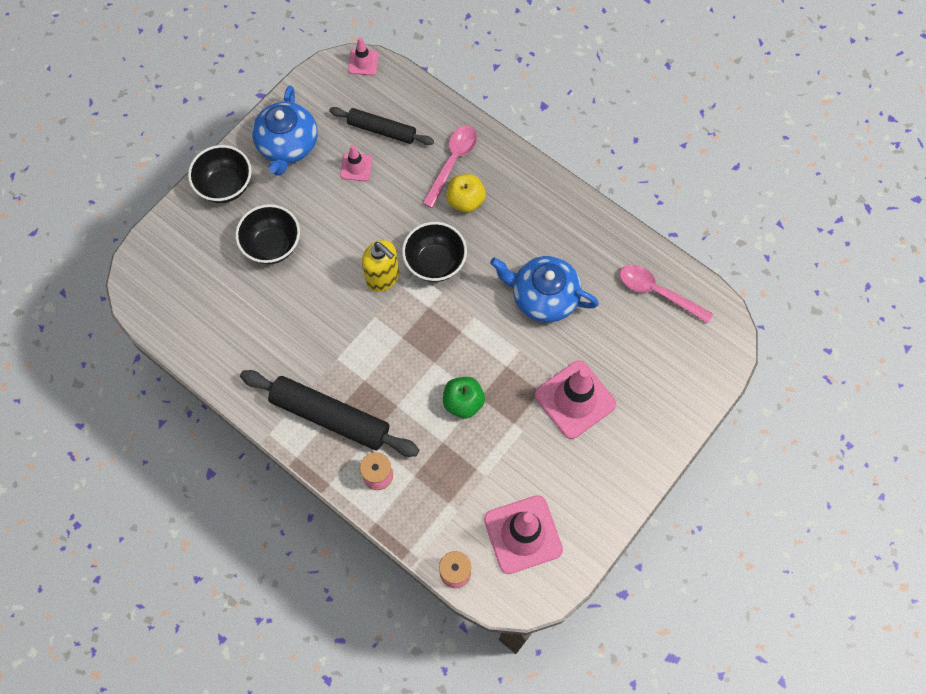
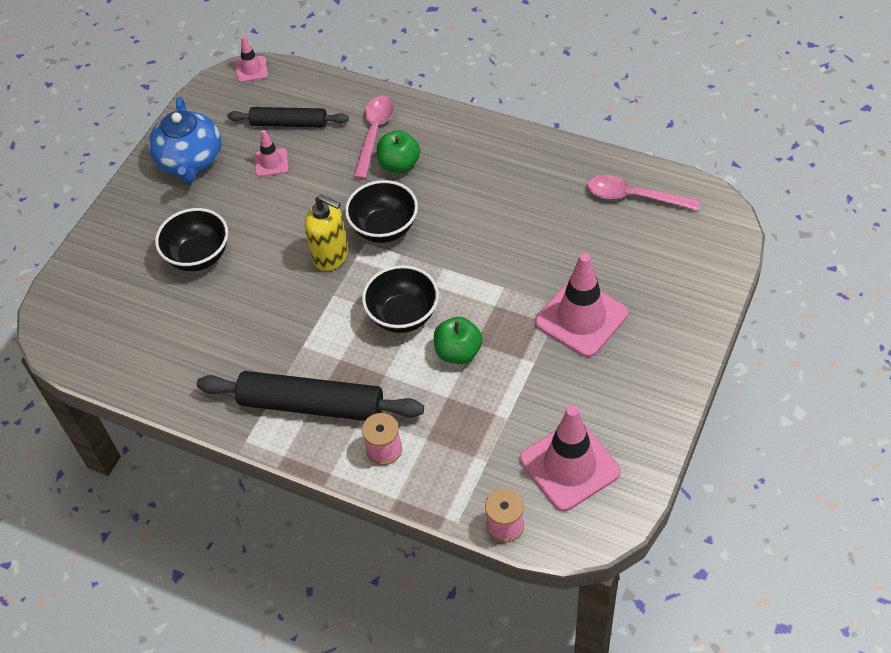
camera: 10 degrees left, 15 degrees down
(225, 186) = (131, 214): black bowl -> black bowl (403, 315)
(465, 201) = (399, 164): yellow apple -> green apple
(543, 297) = (513, 231): blue teapot -> none

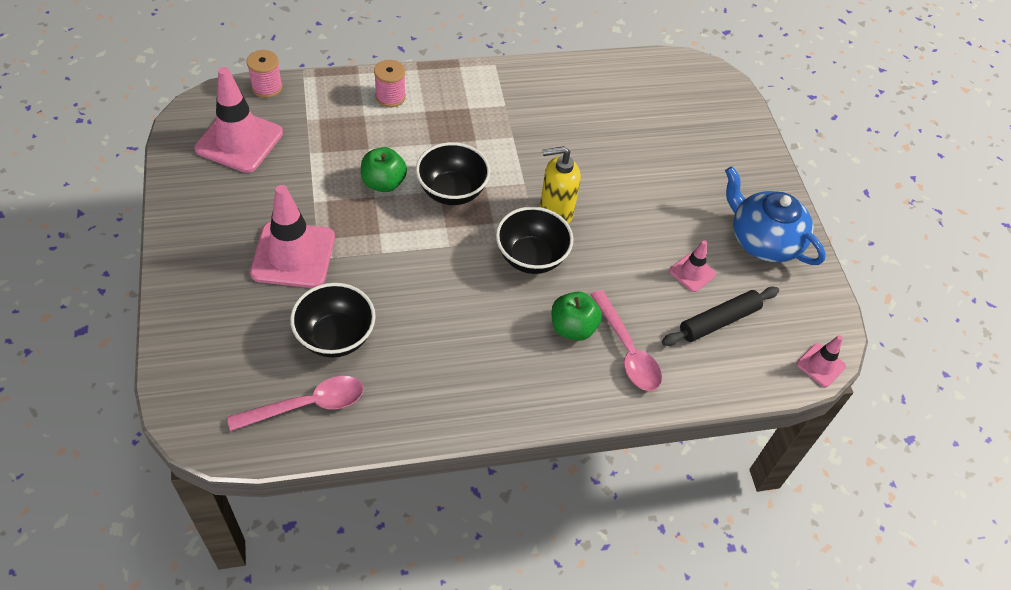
camera: 135 degrees right, 0 degrees up
(198, 256) = (662, 165): black bowl -> black bowl (335, 337)
(311, 405) = (468, 102): black rolling pin -> none

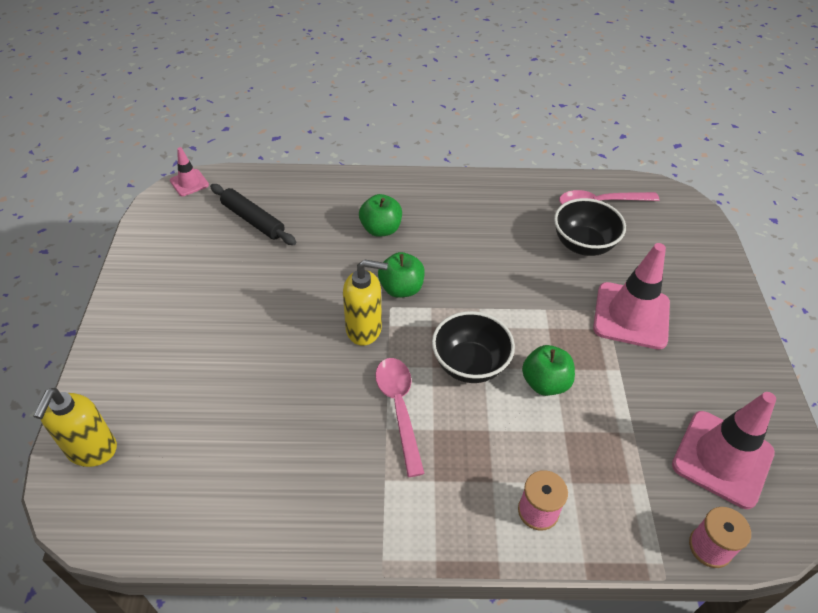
camera: 165 degrees left, 5 degrees down
(531, 257) = (401, 288): black bowl -> green apple
(627, 351) = (341, 209): pink spoon -> pink spoon (399, 408)
(692, 272) = (253, 259): pink traffic cone -> none
(718, 321) = (253, 220): black rolling pin -> black rolling pin turned 60 degrees clockwise
(723, 104) = (92, 450): none -> yellow soap dispenser
(763, 240) = (166, 279): blue teapot -> none

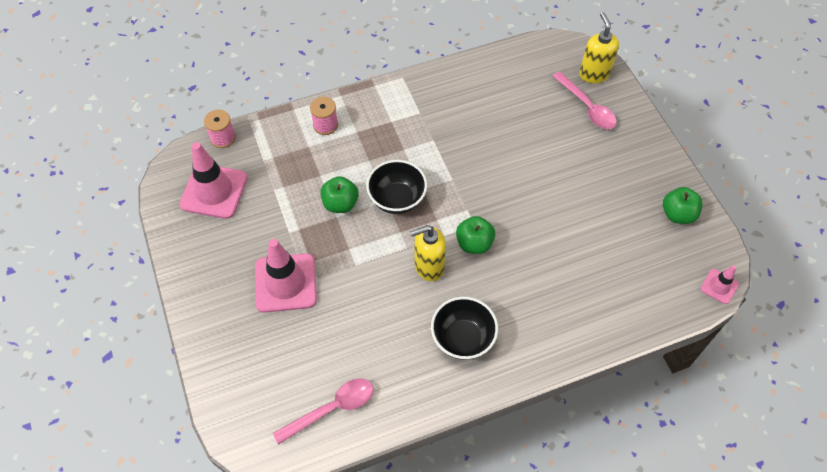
camera: 160 degrees right, 10 degrees up
(253, 220) = (633, 266): black rolling pin -> none
(364, 329) = (483, 200): yellow soap dispenser -> yellow soap dispenser (428, 266)
(381, 229) = (521, 297): green apple -> green apple (677, 214)
(399, 408) = (431, 154): pink spoon -> pink spoon (587, 107)
(583, 245) = (338, 346): black bowl -> black bowl (462, 338)

